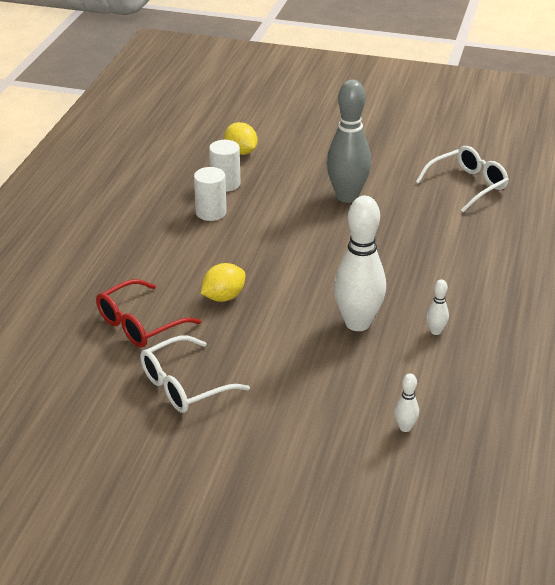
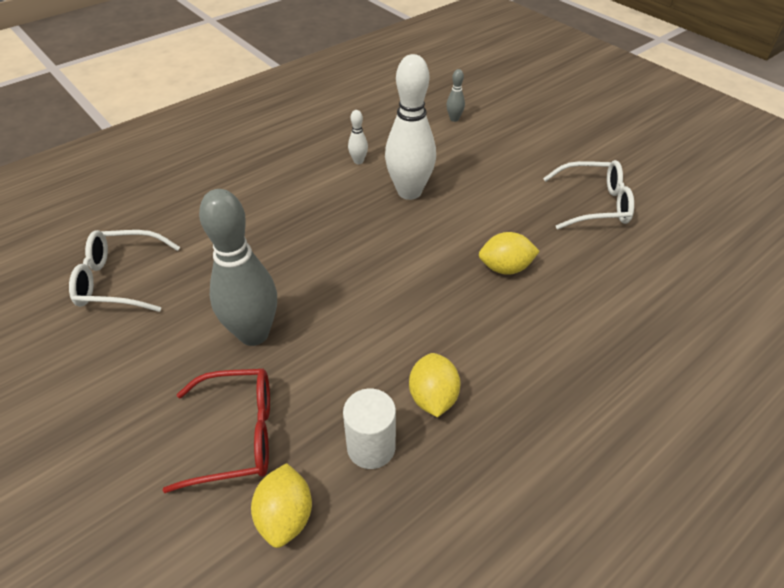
camera: 145 degrees left, 10 degrees up
(139, 324) = (608, 276): red glasses -> red glasses (237, 435)
(211, 212) = (433, 397): white cylinder -> yellow lemon
(405, 427) = (454, 119): white bowling pin -> grey bowling pin

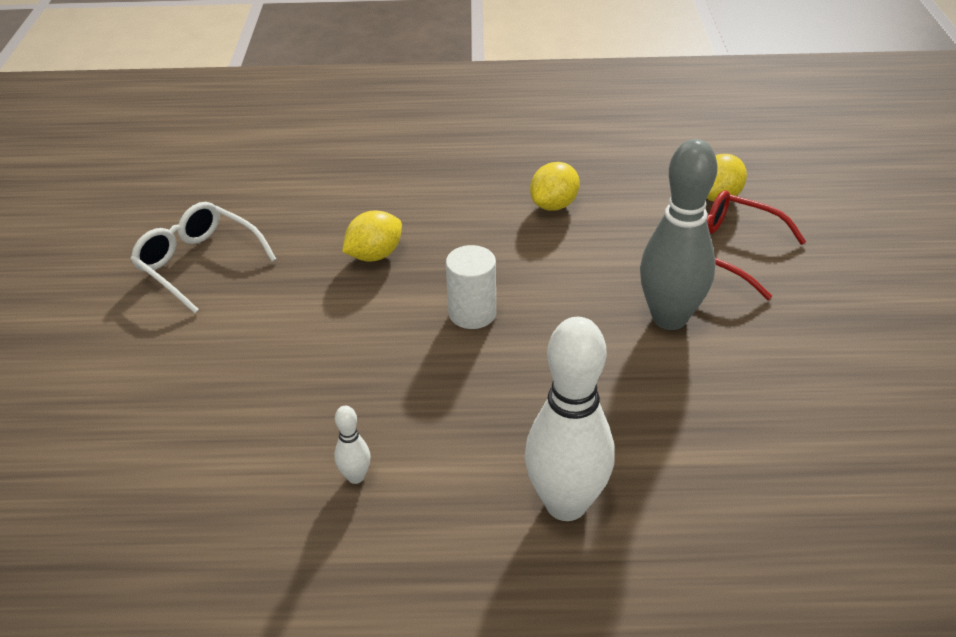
camera: 140 degrees left, 5 degrees down
(119, 280) = (802, 459): white glasses -> none
(371, 447) = (628, 201): white cylinder -> white cylinder (472, 313)
(409, 192) = (353, 386): white bowling pin -> white bowling pin (566, 504)
(454, 119) = (131, 475): grey bowling pin -> none
(505, 268) = (375, 255): yellow lemon -> yellow lemon turned 75 degrees counterclockwise

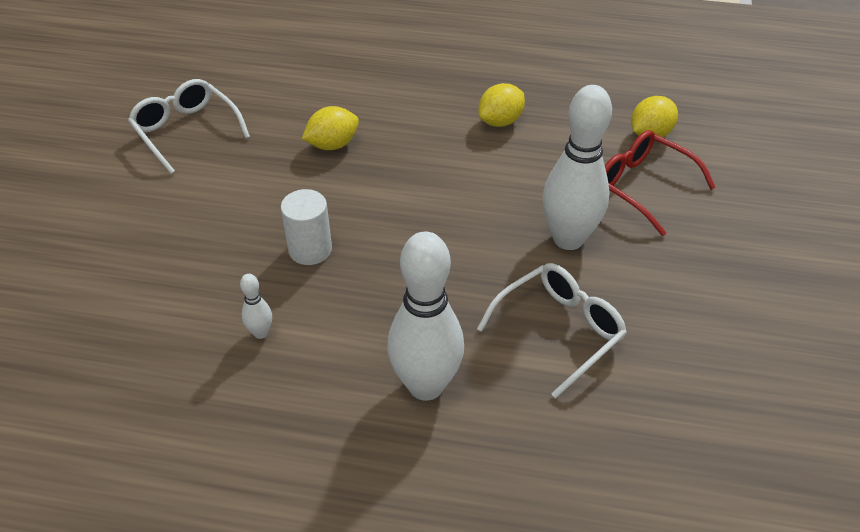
camera: 10 degrees right, 5 degrees up
(472, 313) = (399, 208): white cylinder -> white cylinder (310, 249)
(669, 318) = (568, 239): grey bowling pin -> white bowling pin
(693, 418) = (559, 330): none -> white glasses

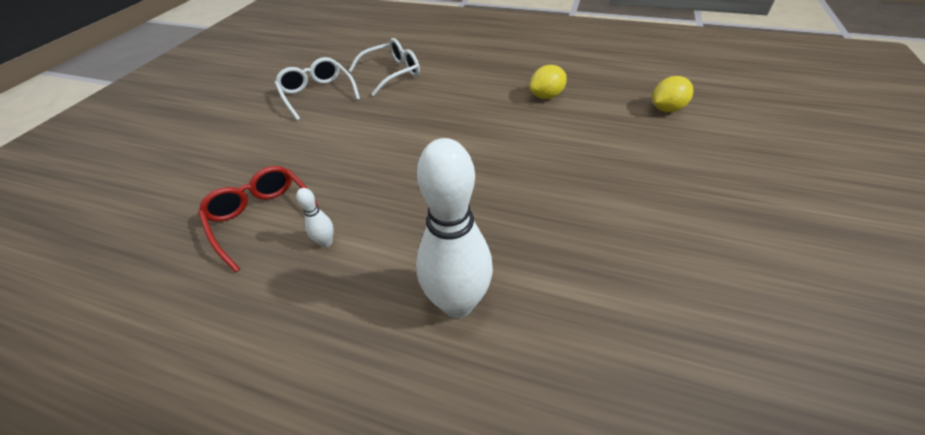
camera: 10 degrees right, 0 degrees up
(310, 249) = (383, 178): white cylinder -> none
(332, 145) = (418, 107): yellow lemon -> none
(559, 330) = (587, 261): white glasses -> white glasses (392, 73)
(568, 239) = (597, 183): white bowling pin -> none
(642, 186) = (661, 146): red glasses -> red glasses (263, 218)

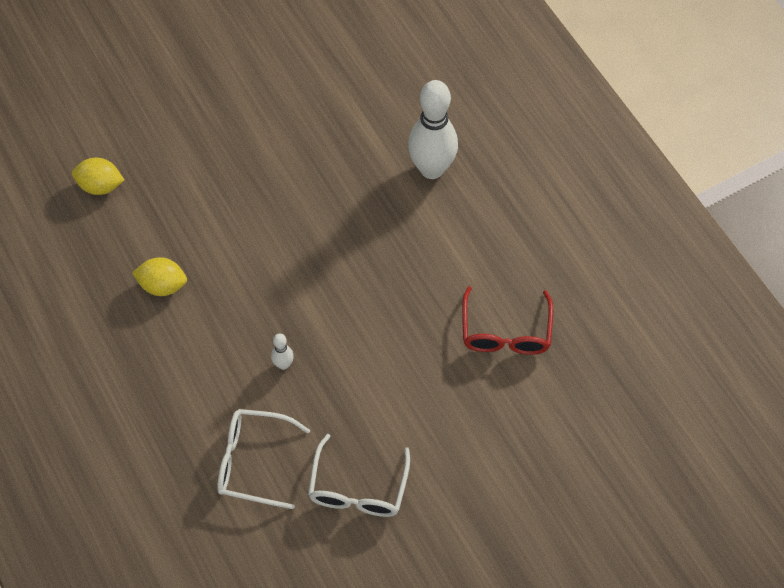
camera: 140 degrees left, 15 degrees up
(326, 242) = (475, 273): white bowling pin -> white bowling pin (283, 364)

